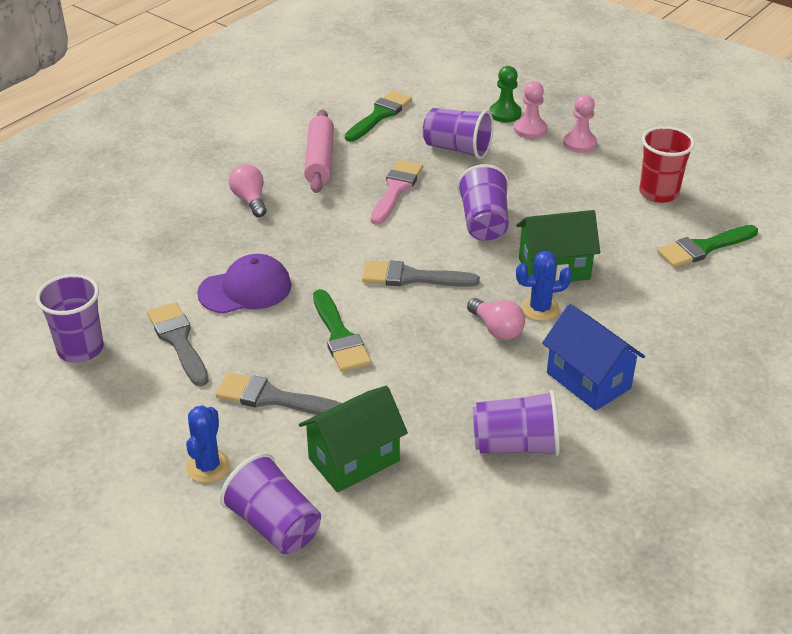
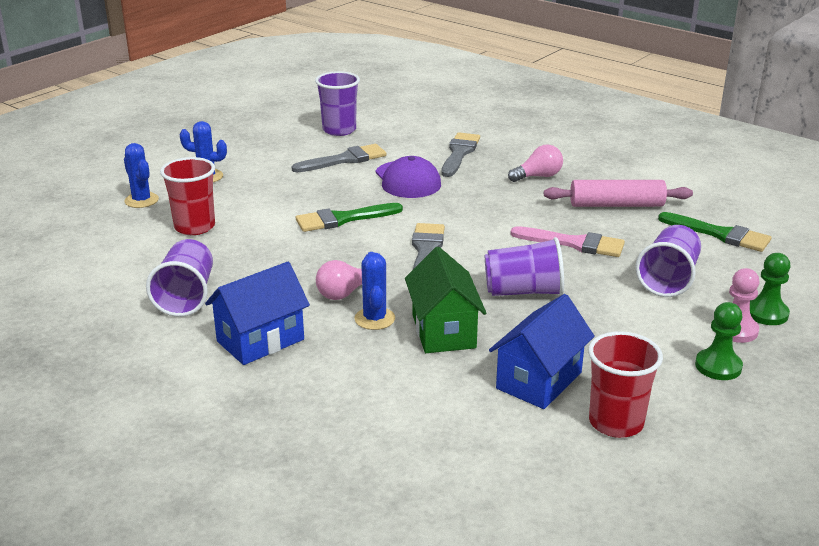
camera: 90 degrees right, 10 degrees down
(272, 398) = (272, 195): grey brush -> grey brush (459, 153)
(274, 525) = (141, 200): purple cup -> blue cactus
(354, 460) = (194, 227): green house -> red cup
(579, 143) = (718, 366): pink pawn -> green pawn
(615, 223) = (539, 380): none -> blue house
(703, 248) = (494, 447): green brush -> none

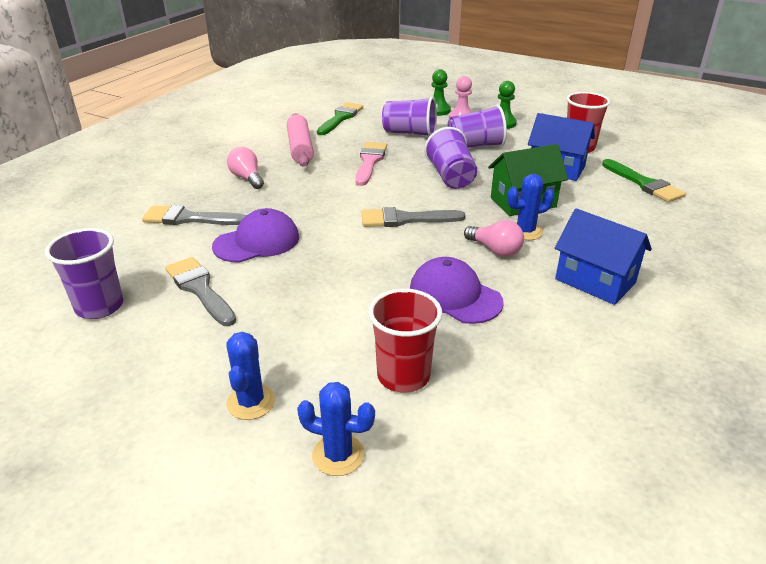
camera: 100 degrees left, 5 degrees up
(141, 200) = (338, 455): blue cactus -> blue cactus turned 60 degrees clockwise
(186, 296) = (556, 343): purple cup -> purple cup (475, 146)
(279, 260) = (455, 296): none -> purple cap
(343, 219) = (355, 269): green brush -> green brush (644, 184)

